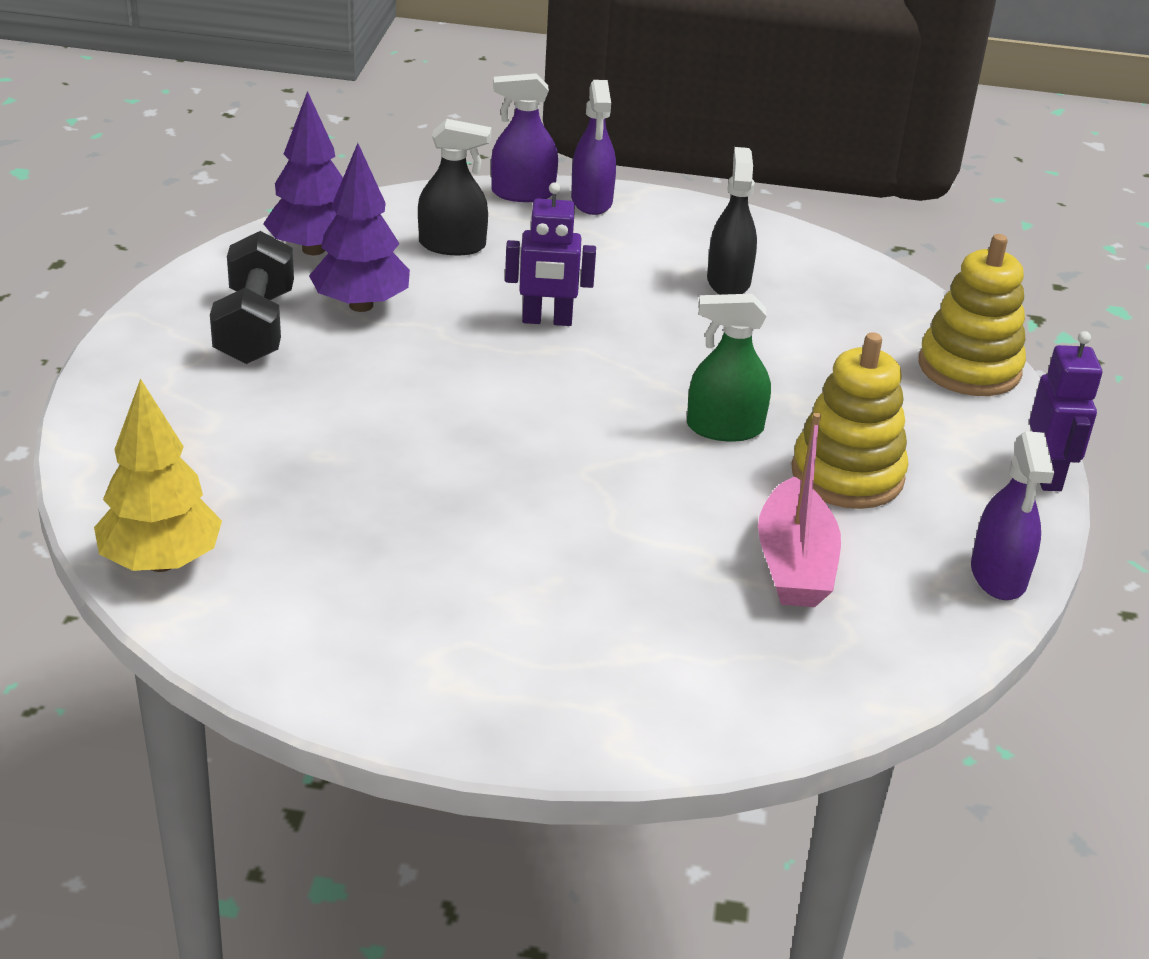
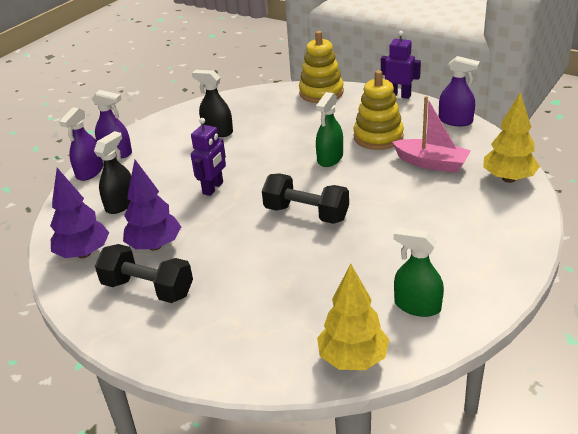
camera: 60 degrees left, 0 degrees up
(319, 613) = (417, 306): none -> green spray bottle
(526, 436) = (306, 214): none -> black dumbbell
(806, 687) = (508, 178): none -> yellow tree

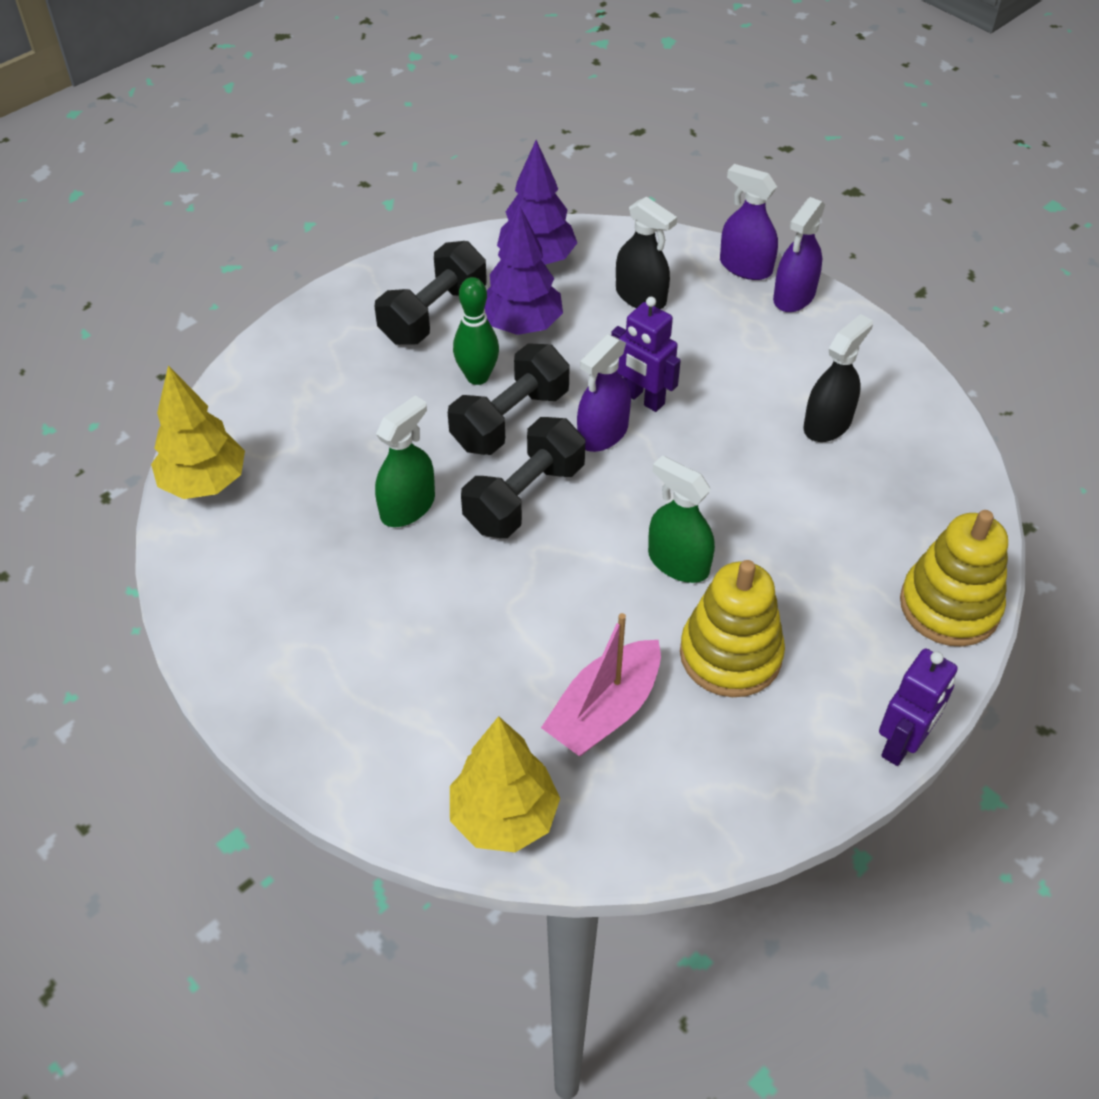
camera: 100 degrees right, 15 degrees up
(209, 254) = (477, 377): none -> green bowling pin
(244, 232) = (510, 420): none -> black dumbbell
(417, 306) = (256, 573): green spray bottle -> green spray bottle (407, 507)
(455, 121) = (754, 812): purple spray bottle -> purple spray bottle (603, 433)

